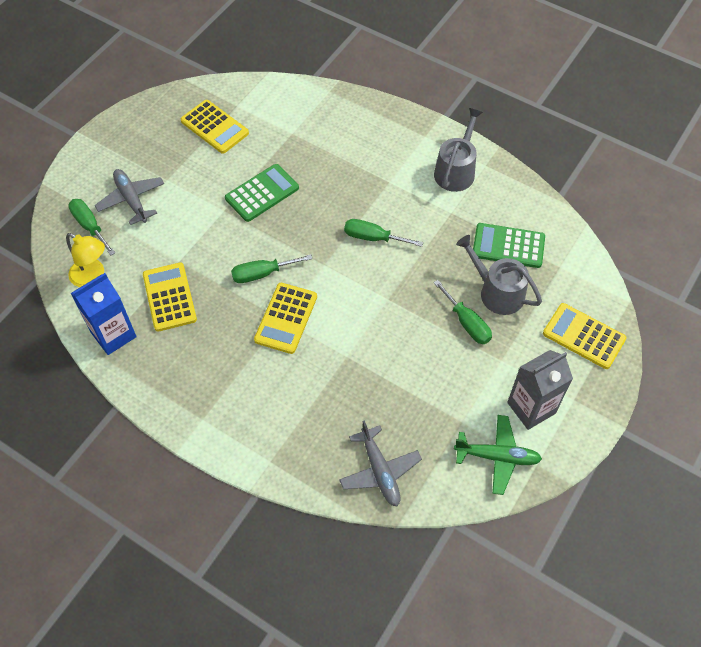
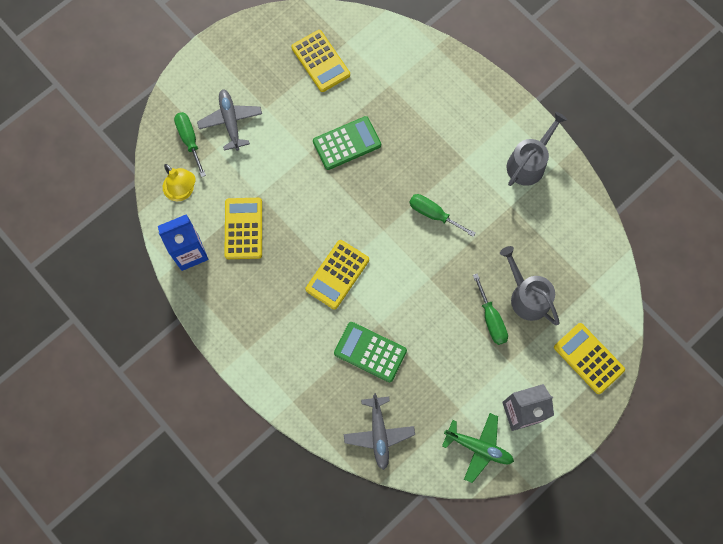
camera: 15 degrees right, 15 degrees up
(262, 274) = (327, 226): green screwdriver -> none
(508, 246) = (551, 253): green calculator -> green calculator (370, 352)

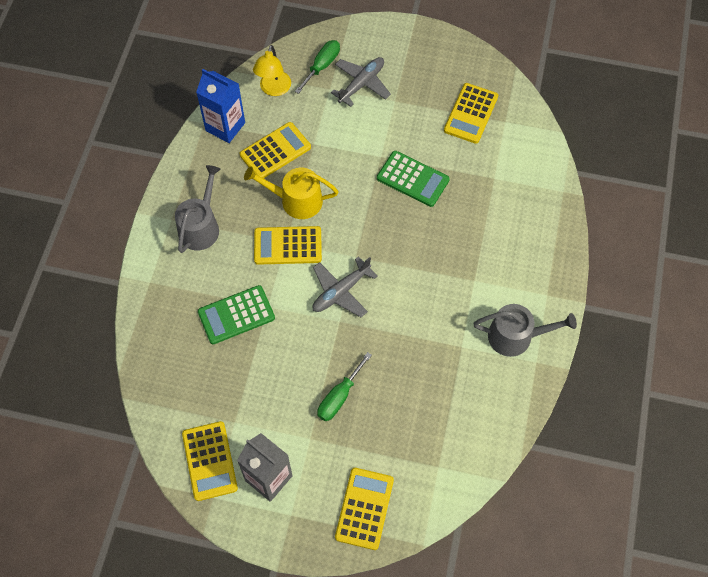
camera: 55 degrees right, 10 degrees down
(301, 242) = (296, 200): none -> yellow watering can
(370, 352) = (236, 315): green calculator -> green calculator turned 105 degrees counterclockwise
(379, 433) = (166, 368): grey plane -> grey plane (341, 291)
(433, 214) = (402, 287): green screwdriver -> none
(478, 447) = (209, 461): green plane -> yellow calculator
(527, 296) = (384, 414): grey watering can -> grey watering can (201, 226)

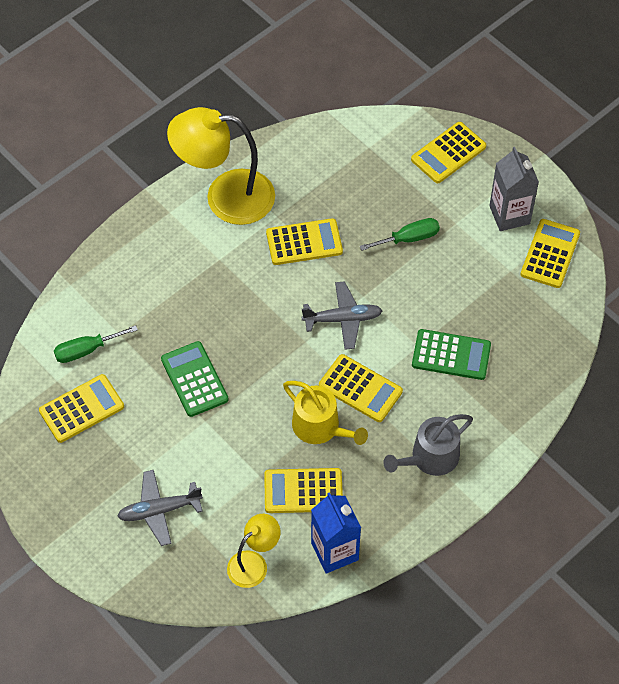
camera: 145 degrees left, 5 degrees down
(322, 66) = (183, 558): green screwdriver -> green screwdriver (86, 350)
(421, 337) = (304, 242): none -> yellow calculator
(516, 336) = (225, 197): grey watering can -> yellow lamp

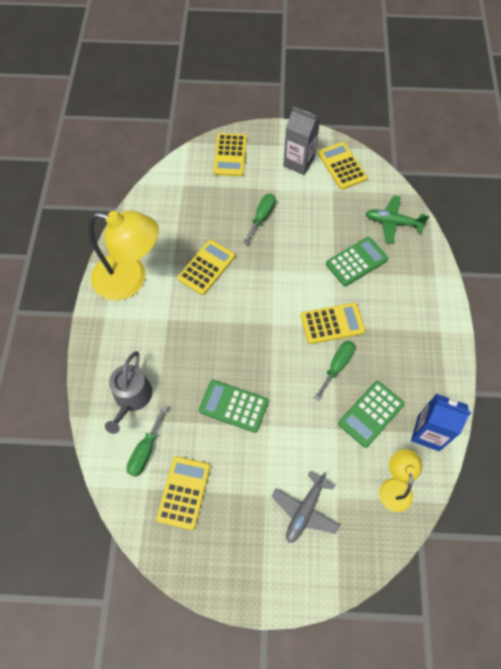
camera: 45 degrees left, 5 degrees up
(225, 197) = (130, 279): yellow lamp -> yellow lamp turned 120 degrees counterclockwise
(303, 491) = (371, 414): yellow calculator -> green calculator
(320, 427) = (337, 366): yellow watering can -> green screwdriver
(343, 319) = (277, 292): grey plane -> none
(430, 458) = (412, 328): grey watering can -> grey watering can (131, 398)
(533, 350) = (393, 223): none -> green plane

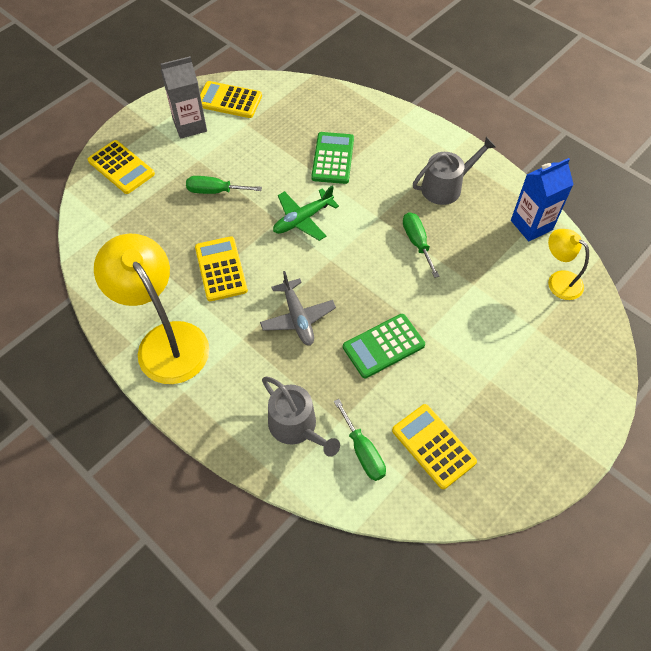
camera: 50 degrees left, 5 degrees down
(130, 279) = (166, 341): yellow lamp -> yellow lamp turned 90 degrees counterclockwise
(261, 217) = (215, 191): green screwdriver -> green screwdriver turned 60 degrees counterclockwise
(305, 510) = (528, 360): grey plane -> grey plane (298, 318)
(332, 323) = (374, 217): yellow calculator -> none
(371, 414) = (481, 250): green calculator -> none
(393, 223) = (322, 109): green plane -> green plane (302, 219)
(405, 350) = (446, 186): none -> grey watering can

